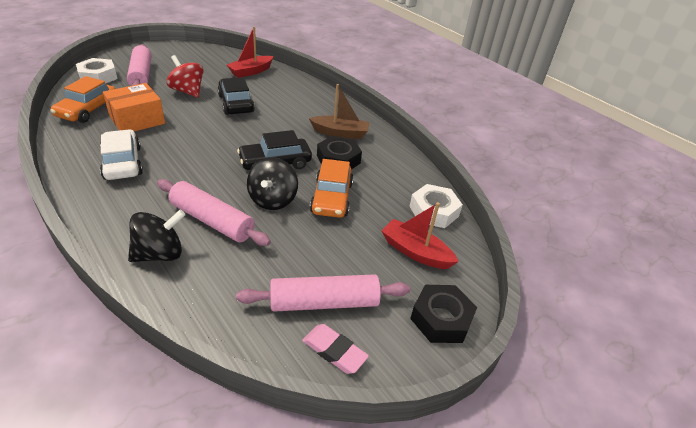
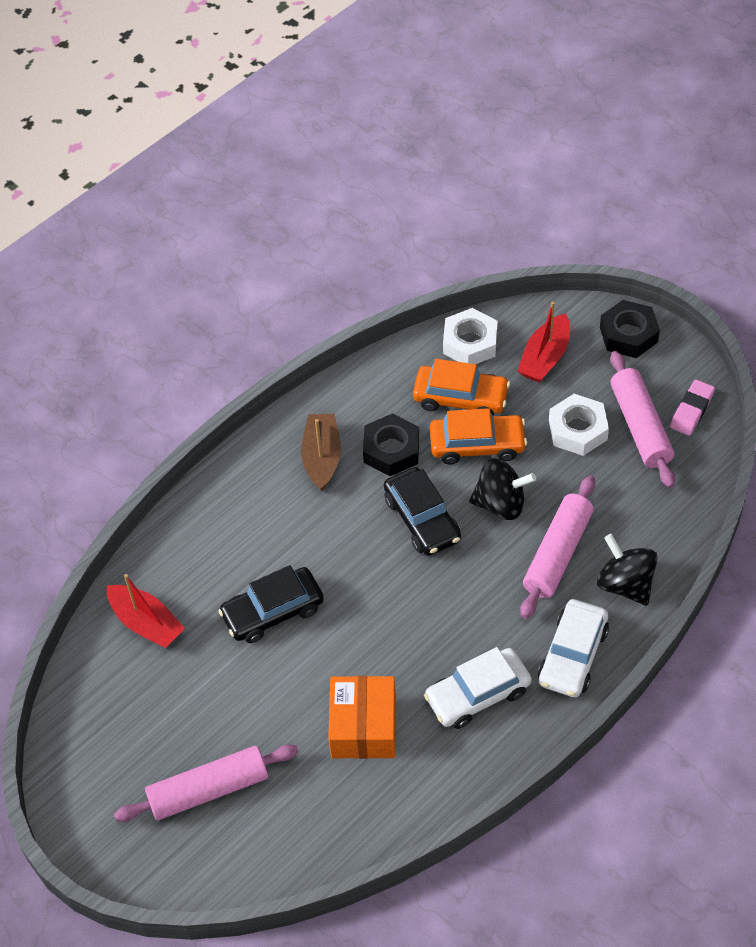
camera: 90 degrees left, 15 degrees up
(88, 110) = (354, 809): orange car -> orange car (461, 398)
(98, 77) = (235, 855): white nut -> white nut (578, 430)
(117, 211) = (573, 655): none -> white car
(137, 120) = (363, 727): orange box -> orange box turned 45 degrees clockwise
(187, 91) = (250, 694): red spinning top -> none

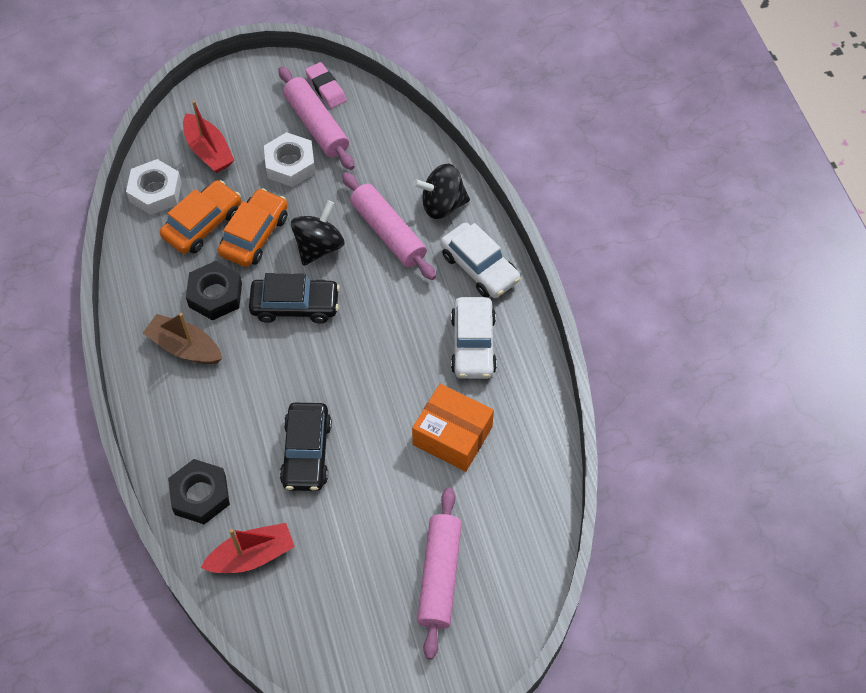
camera: 65 degrees left, 5 degrees up
(628, 334) = (230, 89): black nut -> black nut (200, 495)
(640, 426) = (316, 125): pink rolling pin -> pink rolling pin turned 45 degrees clockwise

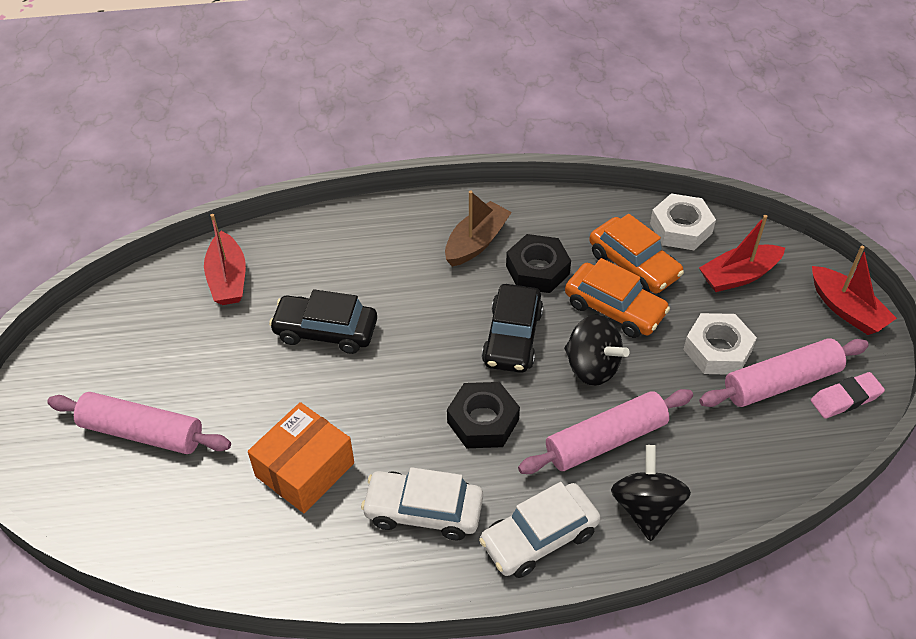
camera: 100 degrees right, 10 degrees down
(200, 495) = (305, 245): black nut -> black nut (483, 421)
(238, 83) = (846, 309): none -> red boat

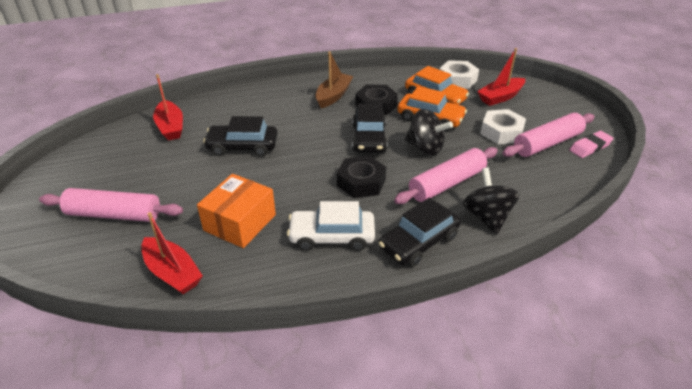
camera: 10 degrees left, 10 degrees down
(539, 537) = (419, 242): white car -> black car
(846, 309) = (571, 106): red boat -> red boat (172, 273)

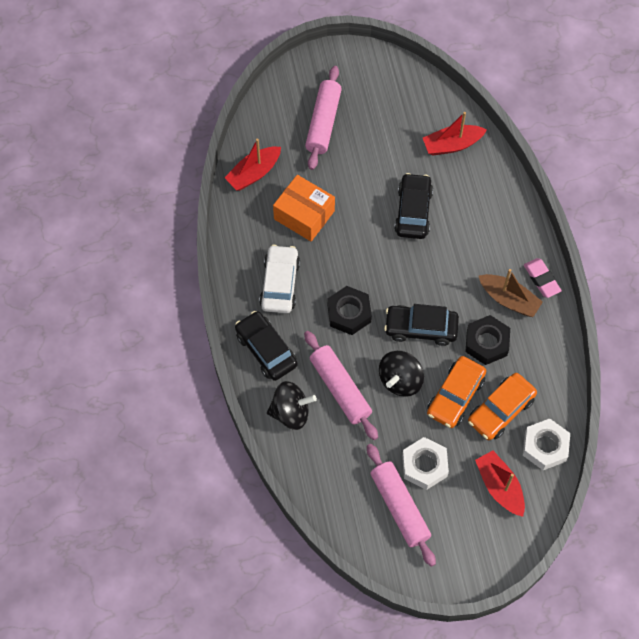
camera: 95 degrees right, 25 degrees up
(590, 147) = (389, 550): pink eraser -> pink eraser (541, 279)

